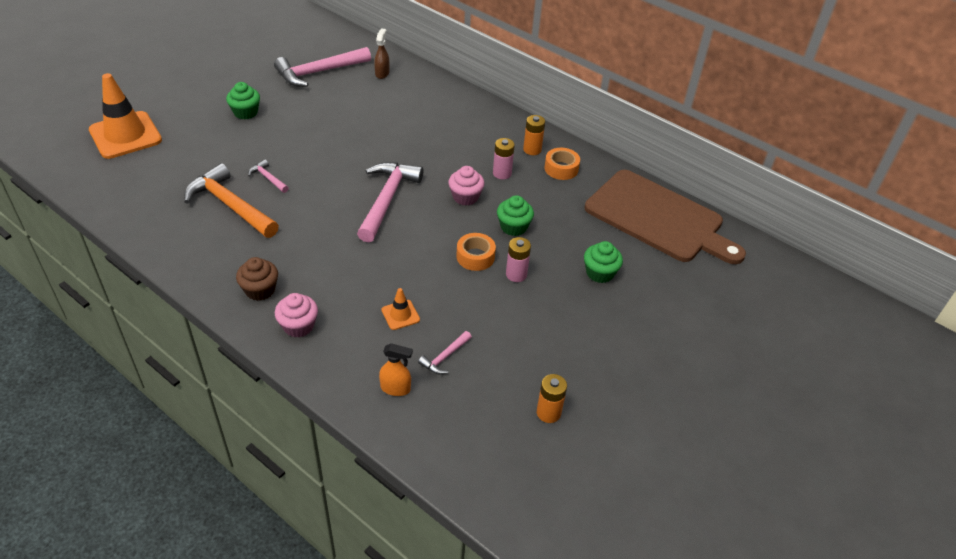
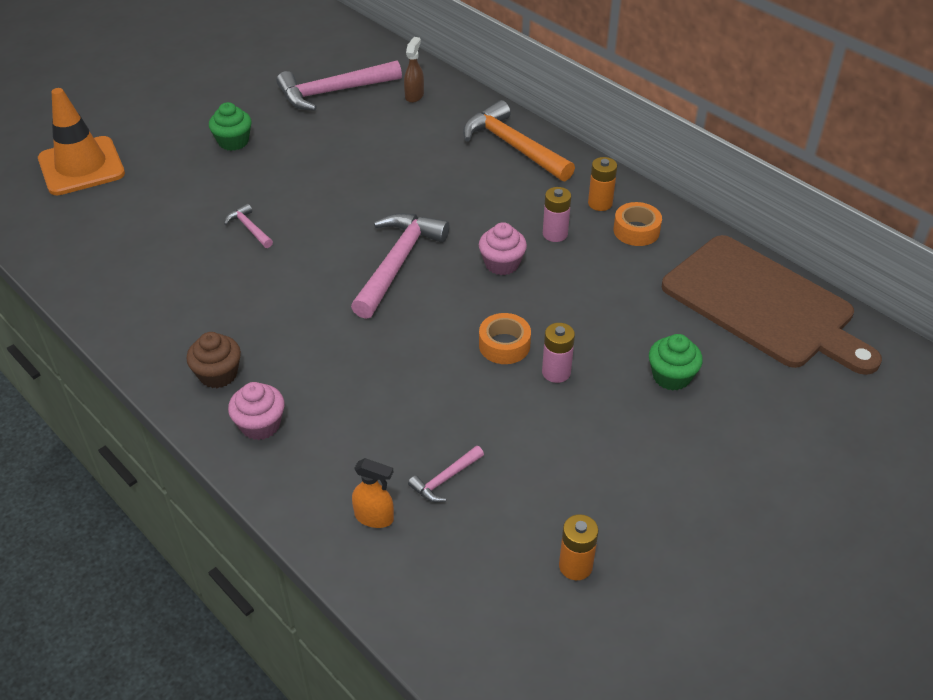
camera: 10 degrees right, 0 degrees up
(230, 205) = (197, 262): orange hammer -> orange hammer (513, 146)
(400, 315) = (394, 418): orange traffic cone -> none
(513, 227) = (561, 307): green cupcake -> none

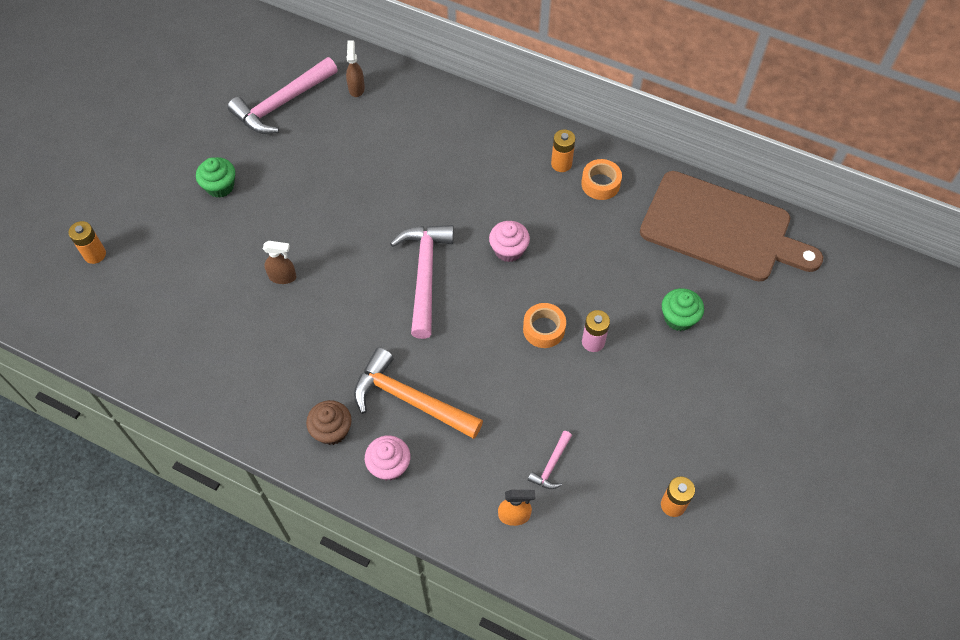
camera: 20 degrees left, 15 degrees up
(81, 166) = (95, 254): orange traffic cone -> orange battery
(249, 228) = (283, 277): pink hammer -> brown spray bottle
(513, 146) = (466, 122): orange hammer -> orange hammer (410, 400)
(555, 234) = (538, 206): pink battery -> none

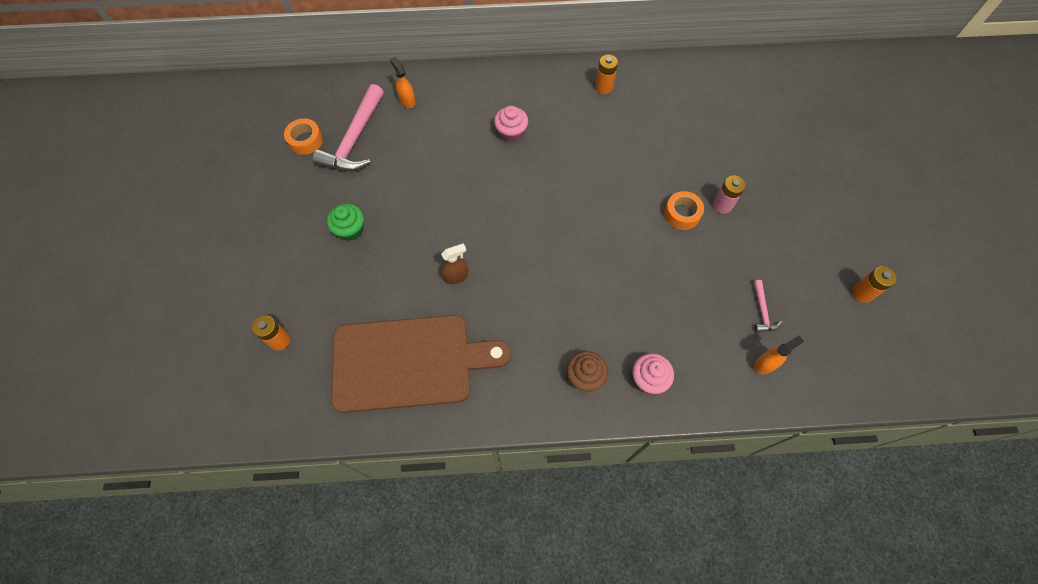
camera: 30 degrees left, 5 degrees up
(356, 88) = (407, 100): brown spray bottle -> orange spray bottle
(410, 400) = (626, 319): orange hammer -> none
(425, 275) = (566, 218): pink hammer -> none
(508, 250) = (613, 168): pink cupcake -> pink cupcake (511, 133)
(600, 184) = (642, 89): orange tape -> orange tape (305, 140)
(678, 318) = (765, 158): green cupcake -> none
(721, 228) = (745, 82): brown cutting board -> brown cutting board (408, 362)

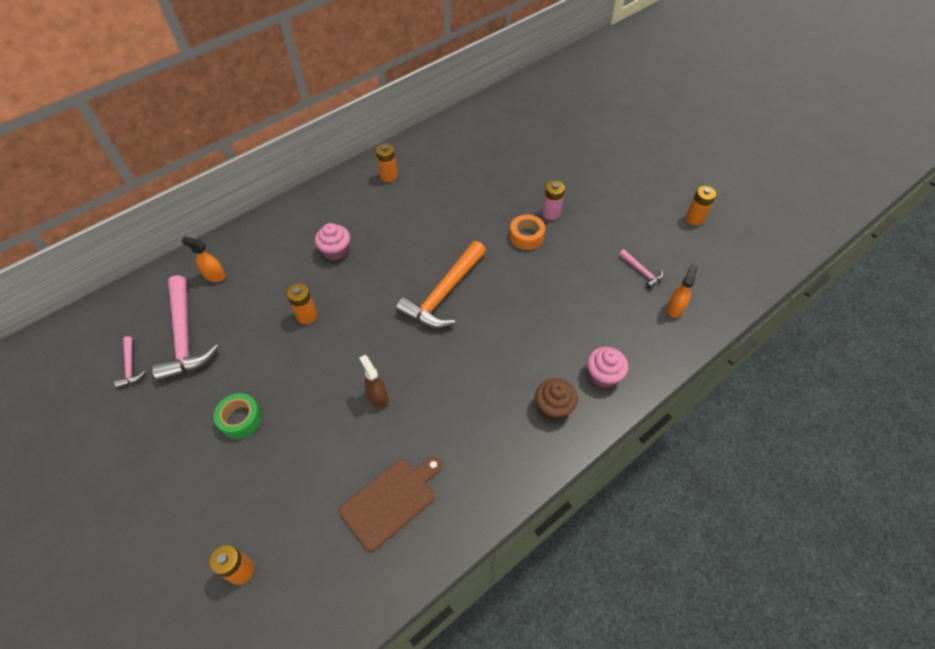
camera: 35 degrees left, 10 degrees down
(305, 140) = (130, 366): orange tape -> pink hammer
(350, 229) = (240, 419): green cupcake -> green tape
(408, 362) = (391, 501): brown cutting board -> brown cutting board, size x0.55
(451, 176) = (307, 316): none -> orange battery
(456, 276) = (377, 396): brown spray bottle -> brown spray bottle turned 60 degrees counterclockwise
(570, 223) = (444, 294): none -> orange hammer

